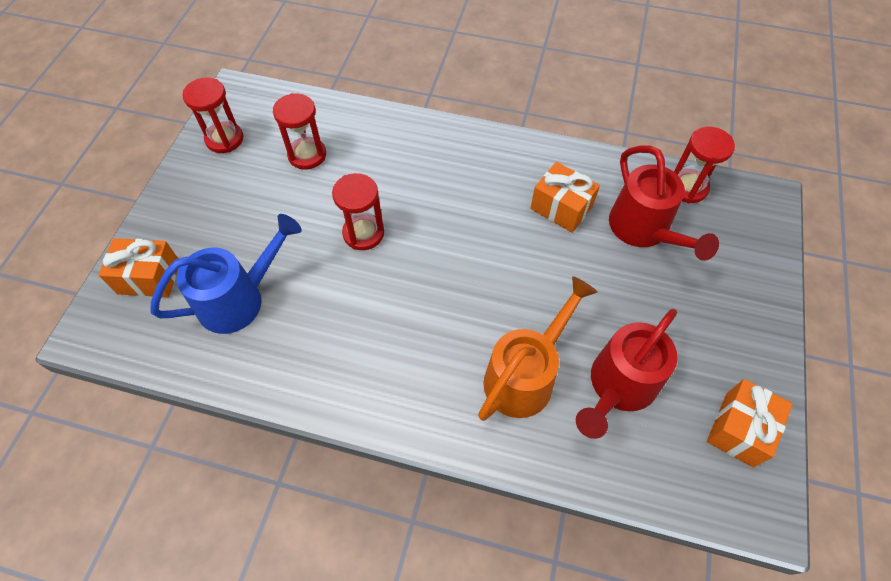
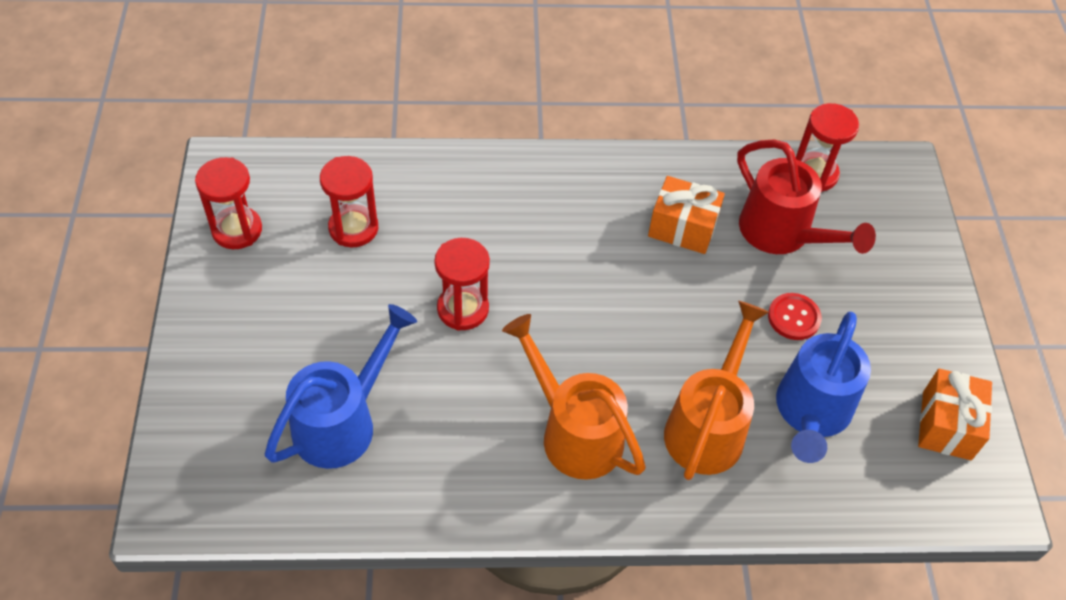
camera: 20 degrees left, 5 degrees down
(149, 277) = (216, 423): orange gift -> none
(412, 352) = (574, 432): none -> orange watering can
(618, 387) = (811, 413): red watering can -> blue watering can
(630, 302) = (794, 317): none -> red button

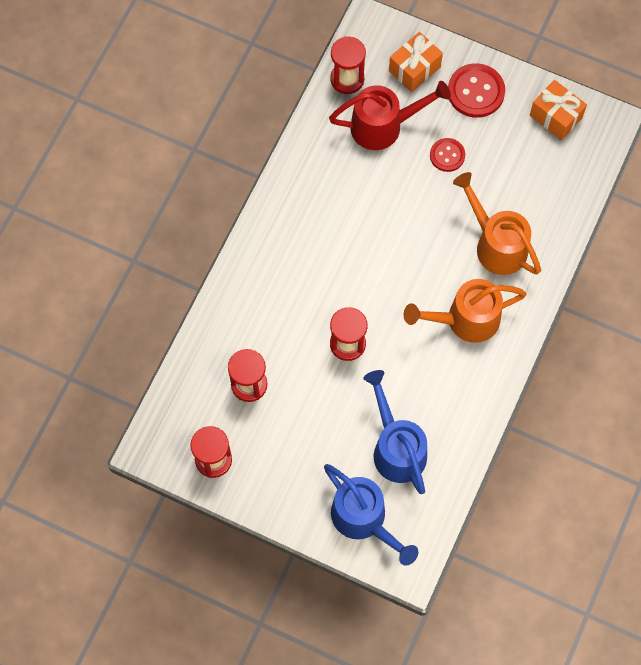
camera: 60 degrees left, 15 degrees up
(682, 228) = (350, 182): orange gift -> orange gift (414, 69)
(811, 413) = (514, 184): blue watering can -> blue watering can (364, 520)
(906, 315) = (476, 92): none -> red button

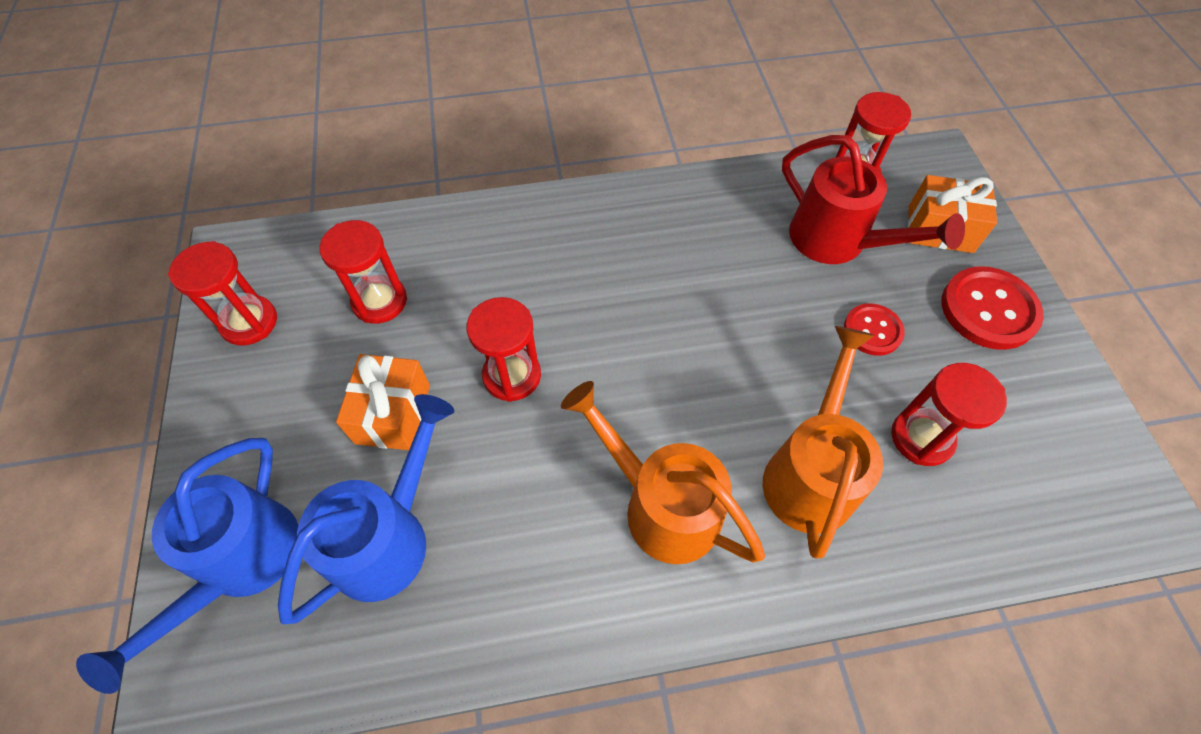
camera: 55 degrees right, 10 degrees down
(514, 183) = (921, 438): none -> red hourglass
(555, 117) = (1068, 429): orange gift -> orange gift (393, 414)

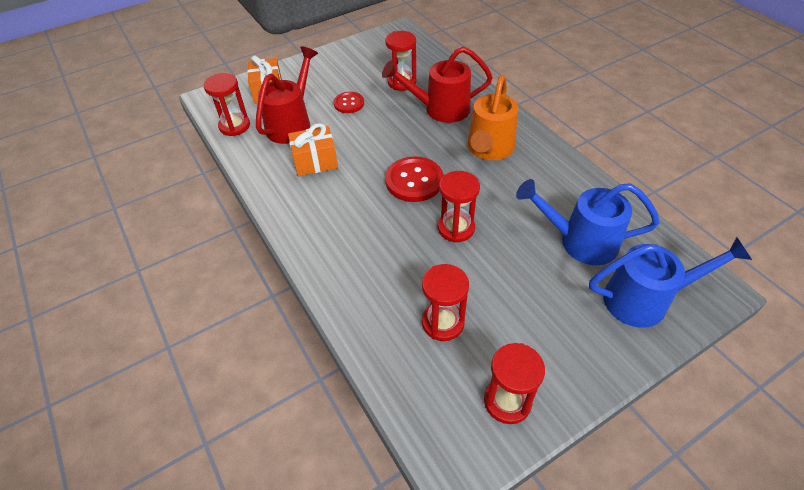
camera: 110 degrees left, 10 degrees down
(393, 414) = (515, 273): orange gift -> orange gift (315, 162)
(811, 472) = (440, 109): orange watering can -> red watering can
(988, 310) = (317, 72): red button -> red button (414, 181)

